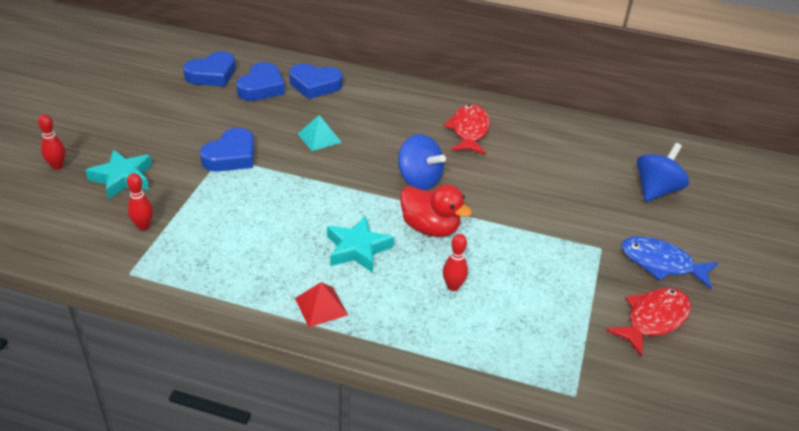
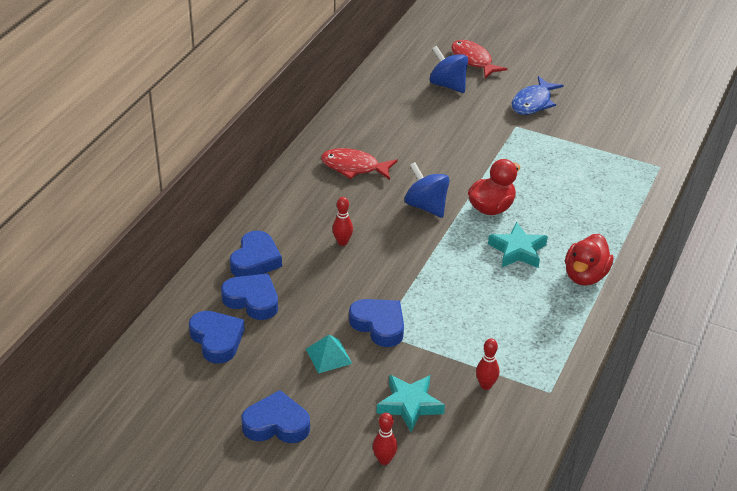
camera: 80 degrees left, 0 degrees up
(111, 109) = (276, 424): none -> blue heart
(319, 138) = (354, 262): turquoise pyramid -> turquoise pyramid (328, 356)
(321, 306) = (585, 276): red pyramid -> red duck
(419, 180) = (426, 206): blue spinning top -> blue spinning top turned 90 degrees counterclockwise
(453, 286) = (560, 205): red bowling pin -> red bowling pin (342, 242)
(653, 320) = (590, 119): red fish -> red fish (473, 60)

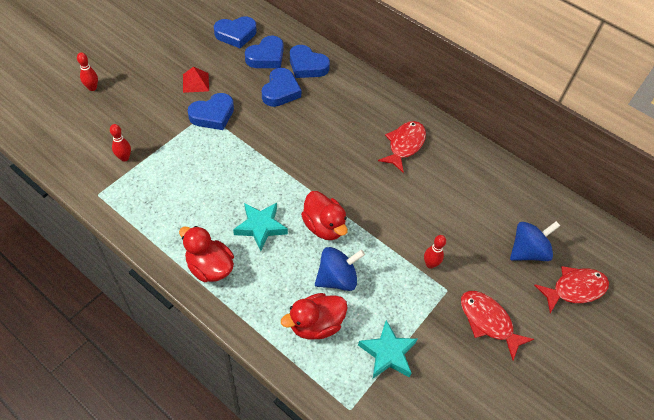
camera: 100 degrees right, 15 degrees up
(276, 424) = (150, 47): blue heart -> blue heart (280, 91)
(328, 356) = (196, 82): turquoise pyramid -> red pyramid
(342, 242) = (311, 116): red bowling pin -> red bowling pin (430, 264)
(409, 405) = (130, 112): turquoise star -> turquoise star (388, 353)
(426, 206) = (339, 180): blue spinning top -> blue spinning top (337, 278)
(533, 102) = (488, 321): blue fish -> red fish
(599, 196) = (315, 324): none -> red duck

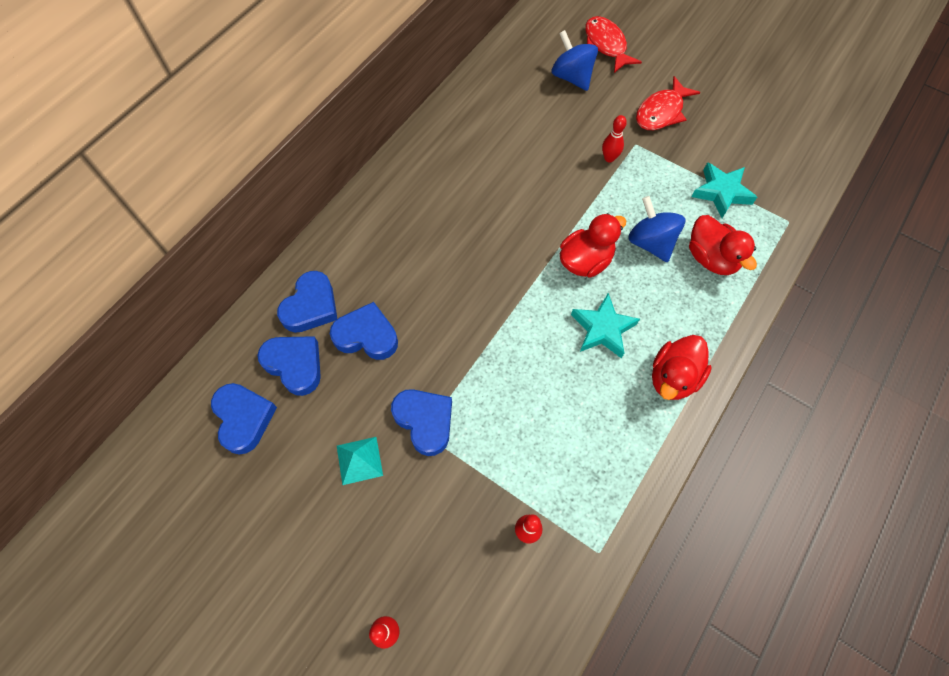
camera: 90 degrees left, 10 degrees up
(196, 82) = (359, 460): red pyramid -> turquoise pyramid
(404, 145) = (446, 184): red fish -> none

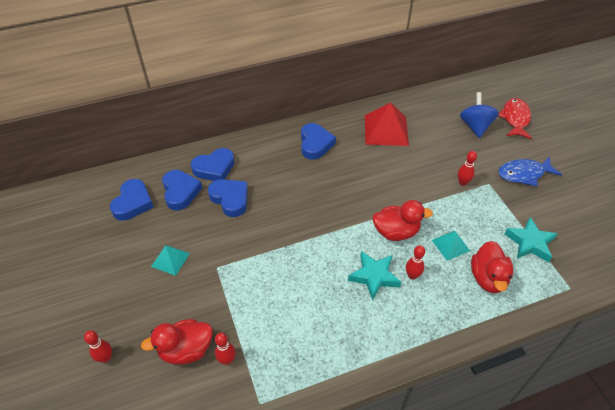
camera: 35 degrees right, 15 degrees down
(425, 421) = (222, 262): blue heart -> blue heart (315, 144)
(478, 135) = (386, 130): none -> red pyramid
(639, 303) = (412, 275): none -> red bowling pin
(650, 242) = (450, 245): blue spinning top -> turquoise pyramid
(661, 112) = (524, 174): red fish -> blue fish
(673, 377) = (398, 333): red duck -> red duck (186, 350)

